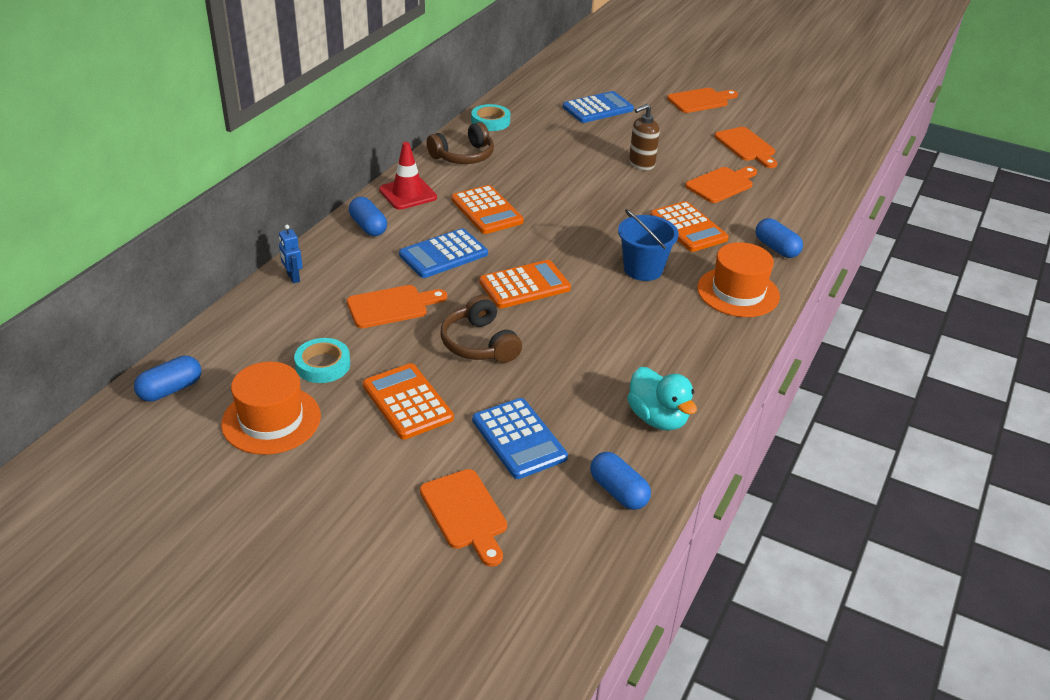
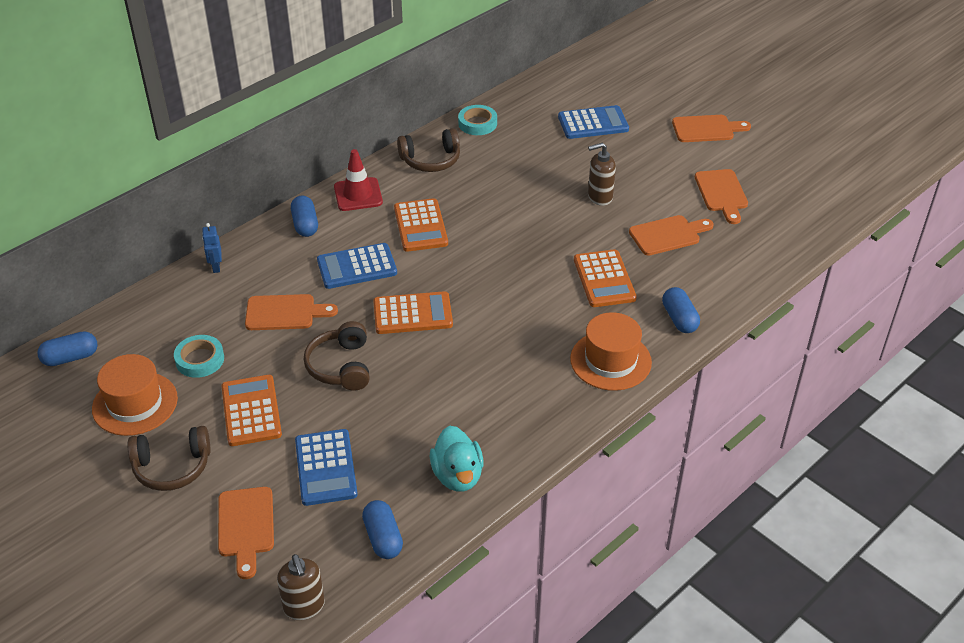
camera: 20 degrees right, 5 degrees up
(349, 473) = (172, 467): none -> brown headphones
(575, 577) = (304, 607): none -> brown soap dispenser
(643, 269) = (533, 317): blue bucket -> none

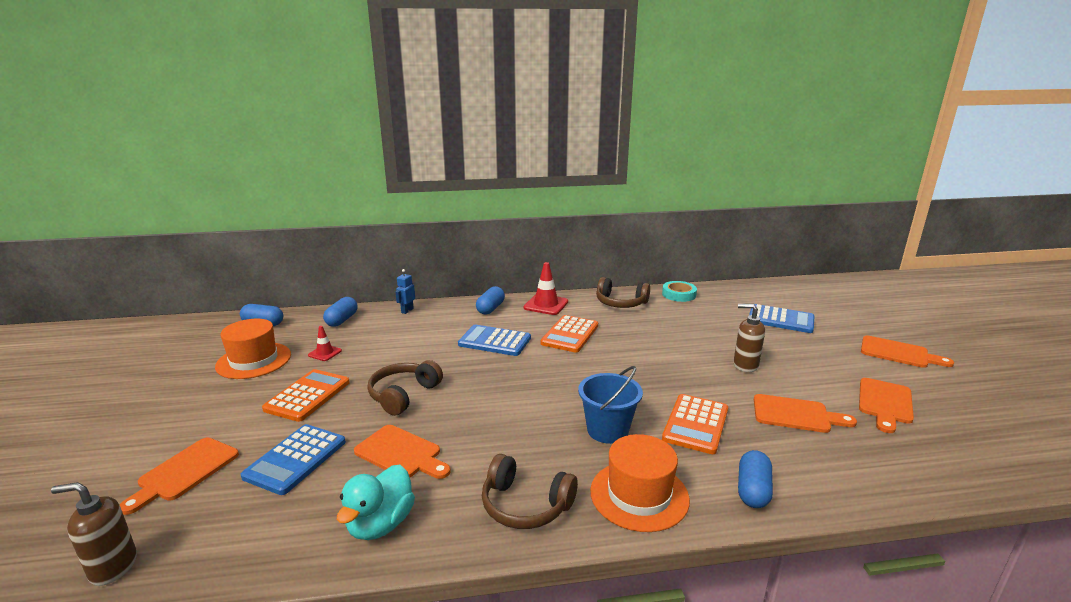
camera: 35 degrees right, 20 degrees down
(172, 467) = (212, 406): brown headphones -> brown headphones (525, 505)
(200, 360) = (325, 353): turquoise tape -> red traffic cone
(284, 313) = (412, 348): orange cutting board -> orange cutting board (401, 453)
(304, 607) = (113, 567): brown soap dispenser -> brown soap dispenser turned 75 degrees clockwise
(383, 538) = (251, 544): blue capsule -> blue capsule (342, 320)
(412, 314) = (498, 383): orange calculator -> none
(545, 317) = (607, 430): none -> blue bucket

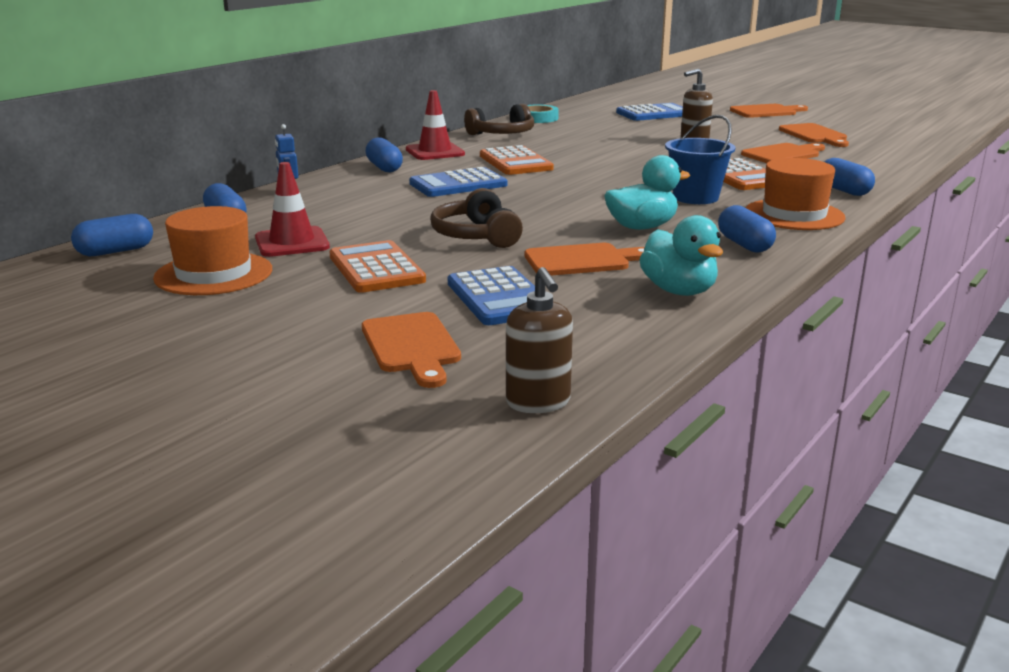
camera: 45 degrees left, 0 degrees up
(113, 567) = (538, 403): brown soap dispenser -> brown soap dispenser turned 60 degrees counterclockwise
(325, 353) = (292, 242): red traffic cone -> red traffic cone, size x1.74
(503, 442) = (642, 227): none -> turquoise duck
(525, 505) = (744, 245): brown headphones -> blue capsule

